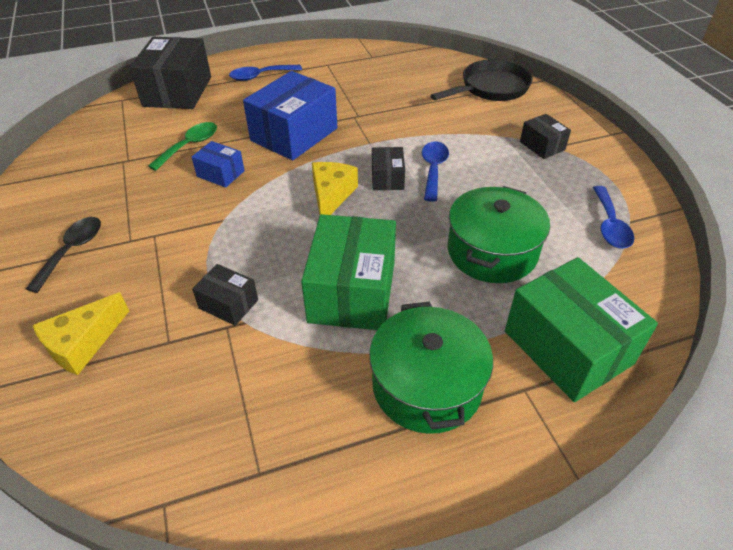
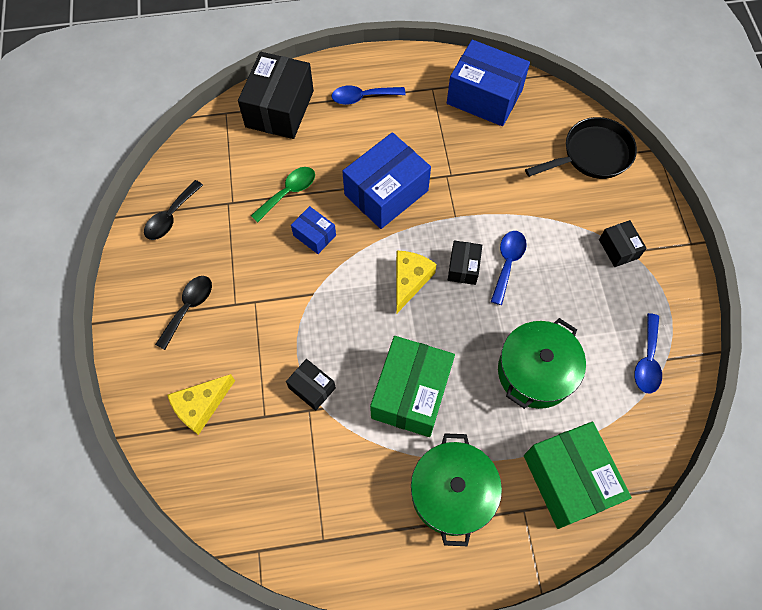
camera: 10 degrees right, 20 degrees up
(56, 178) = (171, 216): none -> black spoon
(378, 64) = (484, 97): none -> blue box

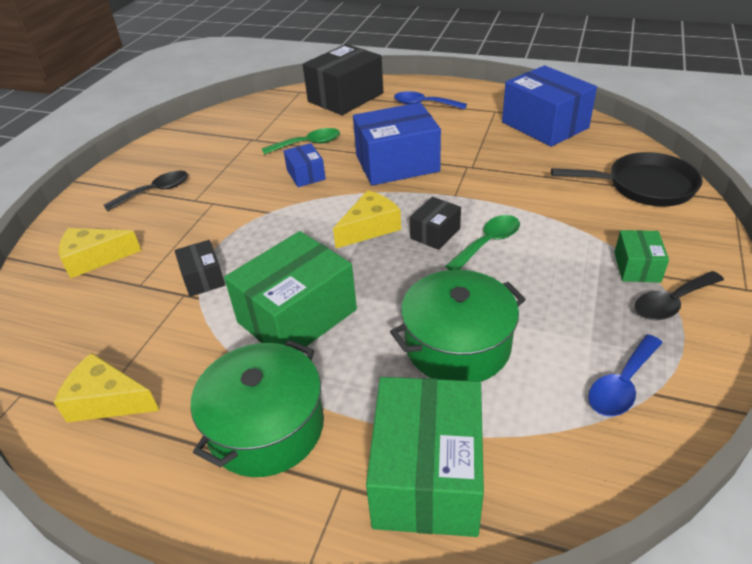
camera: 30 degrees right, 25 degrees down
(171, 216) = (199, 136): black spoon -> black spoon (672, 303)
(328, 525) = (107, 400): none -> yellow cheese
(507, 263) = (488, 243): blue spoon -> green spoon
(618, 249) = (637, 267): black box -> green box

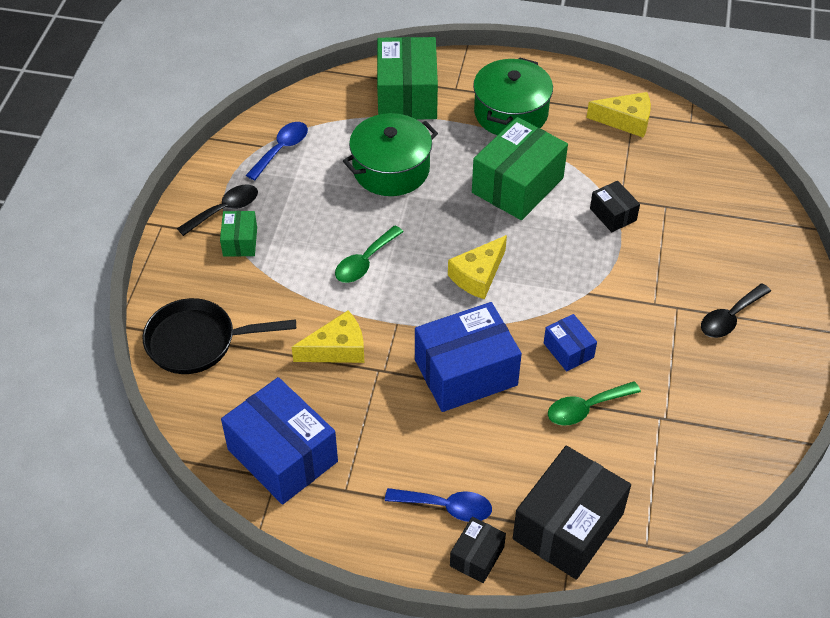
camera: 170 degrees right, 10 degrees up
(95, 258) = (727, 230): yellow cheese -> yellow cheese (337, 349)
(435, 233) = (414, 271): black box -> black box (477, 556)

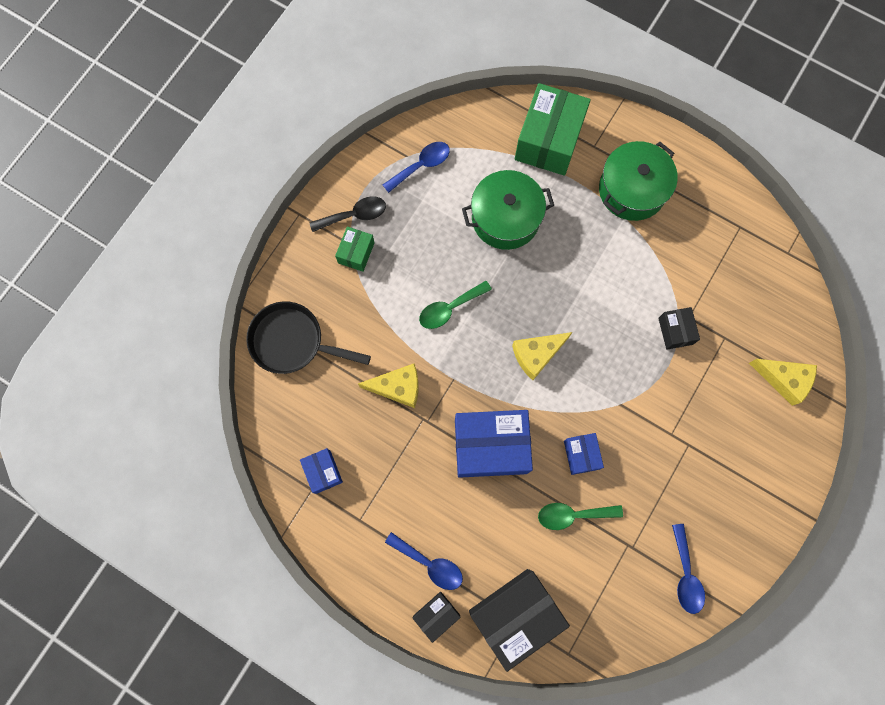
camera: 20 degrees right, 25 degrees up
(282, 455) = (323, 472): blue box -> blue box, size x0.50
(517, 185) = (606, 272): green box -> none
(626, 121) = (730, 233): yellow cheese -> yellow cheese (784, 380)
(730, 318) = (728, 471): black spoon -> none
(735, 425) = (685, 575): none -> blue spoon

